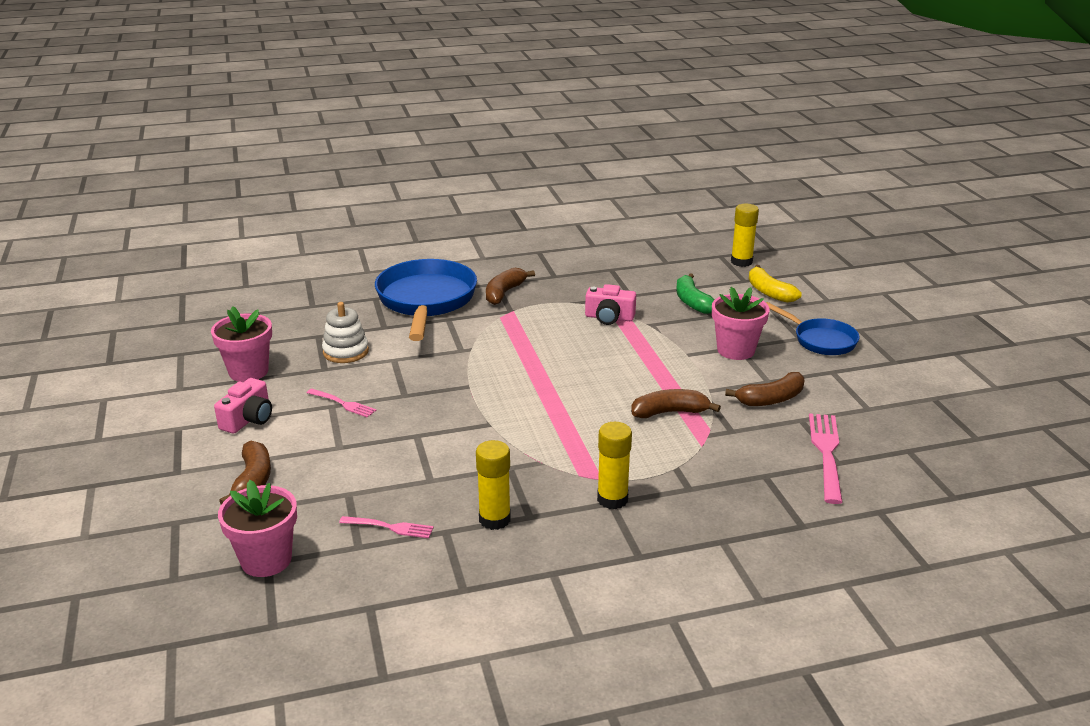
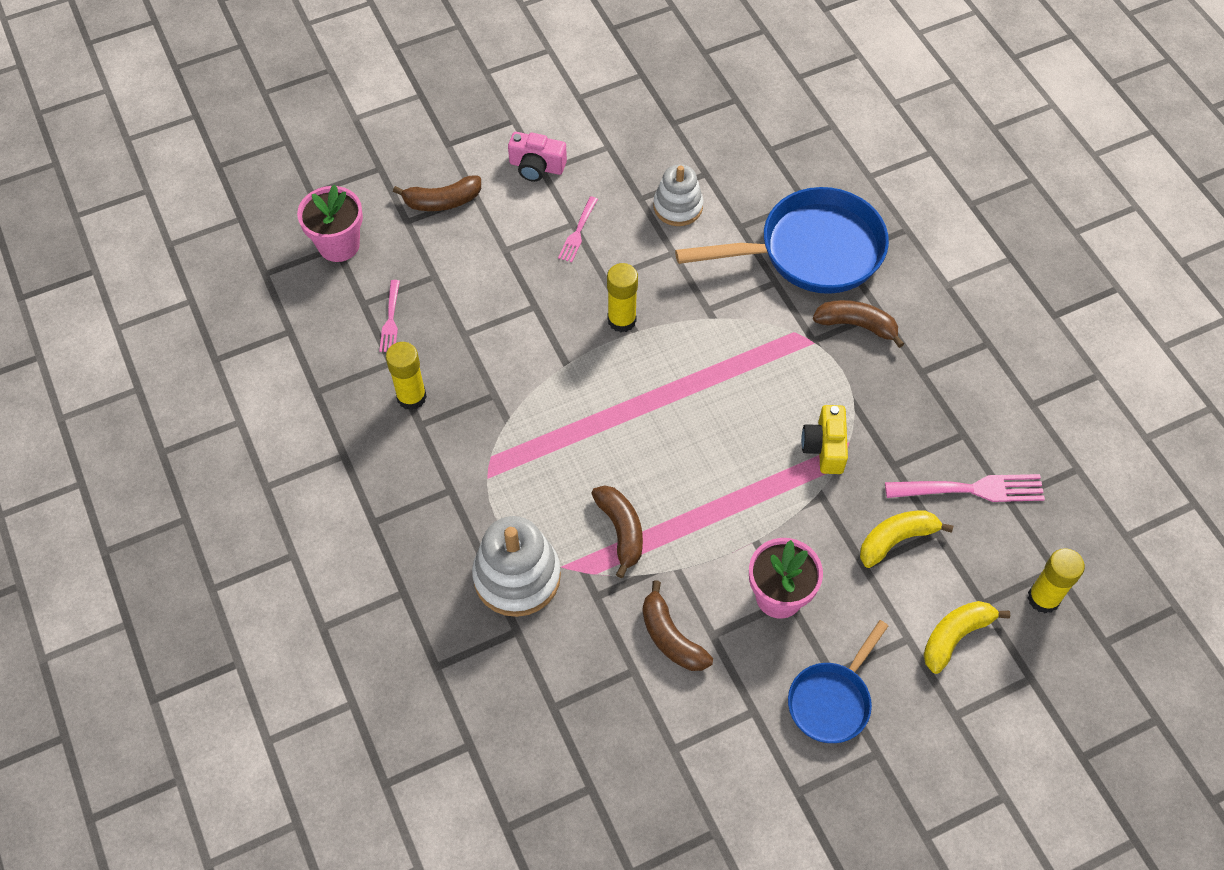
camera: 80 degrees right, 30 degrees up
(248, 371) = (620, 139): pink flower pot -> none
(609, 318) = (825, 447): pink camera -> yellow camera
(612, 499) = (455, 490): yellow glue stick -> yellow glue stick (622, 320)
(692, 302) = (896, 540): green banana -> yellow banana
(710, 470) = (517, 576): none -> white stacking toy
(826, 454) = (567, 696): pink fork -> pink fork (970, 489)

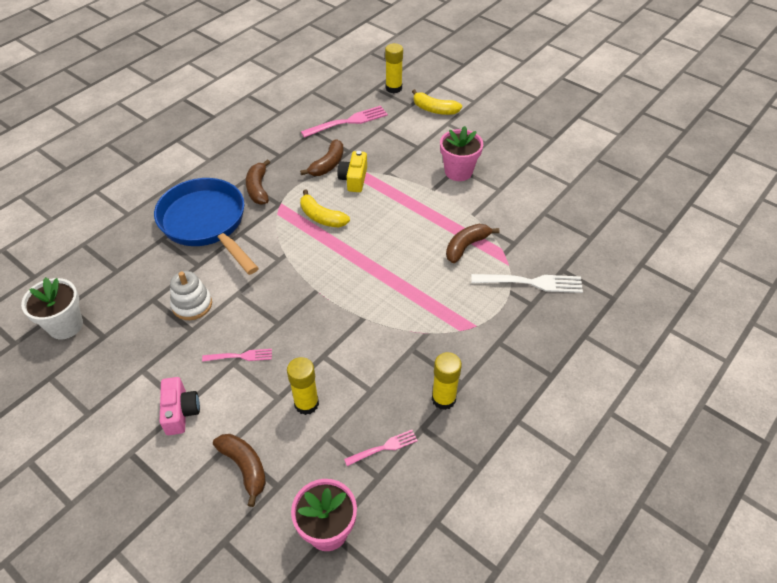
camera: 115 degrees left, 10 degrees down
(517, 576) = (530, 283): white stacking toy -> white fork
(622, 320) = (310, 301): yellow glue stick -> yellow glue stick (306, 404)
(670, 637) = (514, 204): brown banana -> brown banana (328, 165)
(706, 94) = (65, 325): none -> white flower pot
(825, 447) = (354, 179): yellow camera -> yellow camera turned 120 degrees clockwise
(832, 700) = (499, 139): blue pan -> none
(896, 540) = (395, 140): yellow banana -> yellow banana (321, 217)
(970, 489) = (347, 122): pink fork -> pink fork turned 90 degrees clockwise

